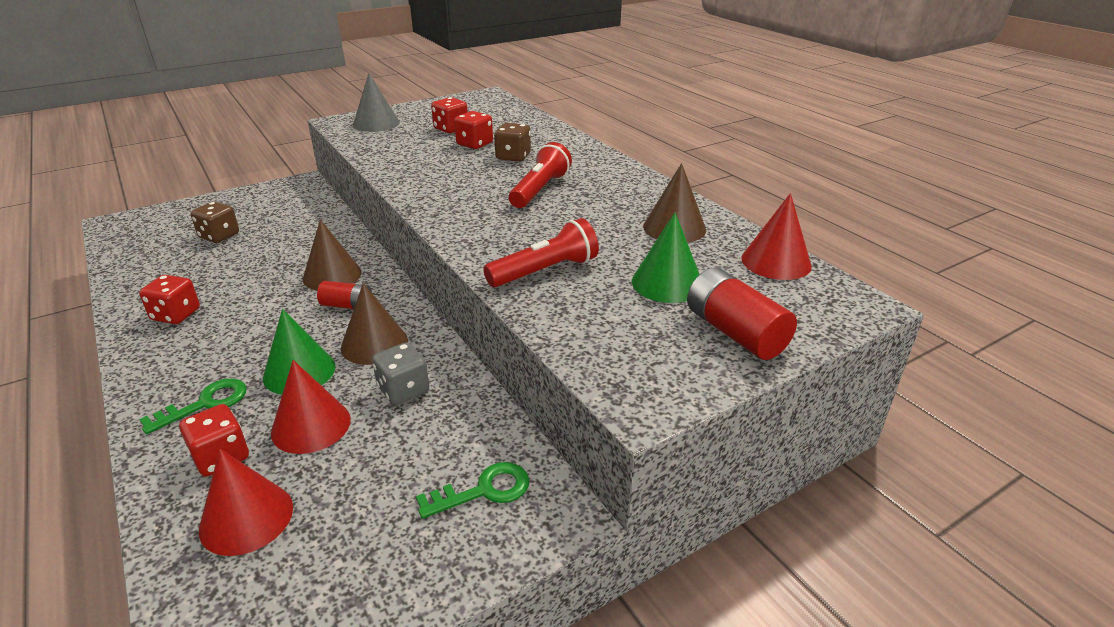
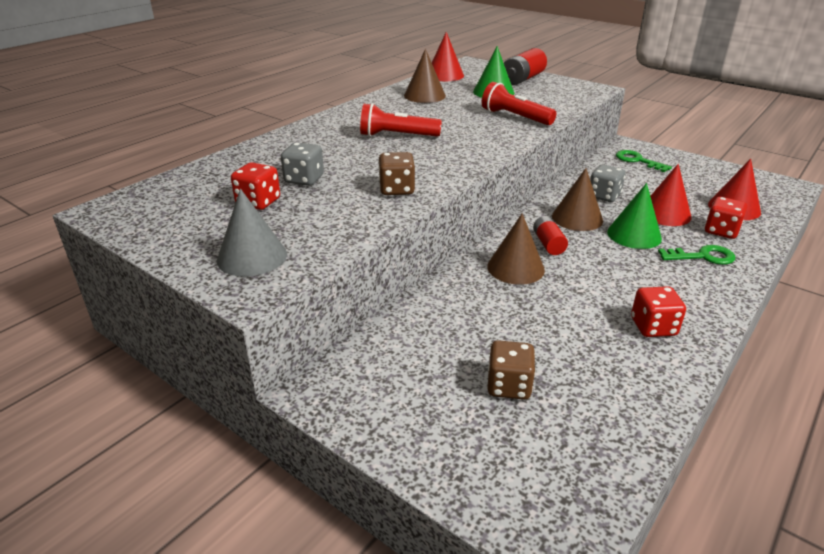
camera: 110 degrees left, 0 degrees up
(205, 404) = (702, 256): green key -> green key turned 150 degrees clockwise
(474, 144) = (304, 179): red dice -> grey dice
(513, 157) = (330, 156): brown dice -> brown dice (396, 189)

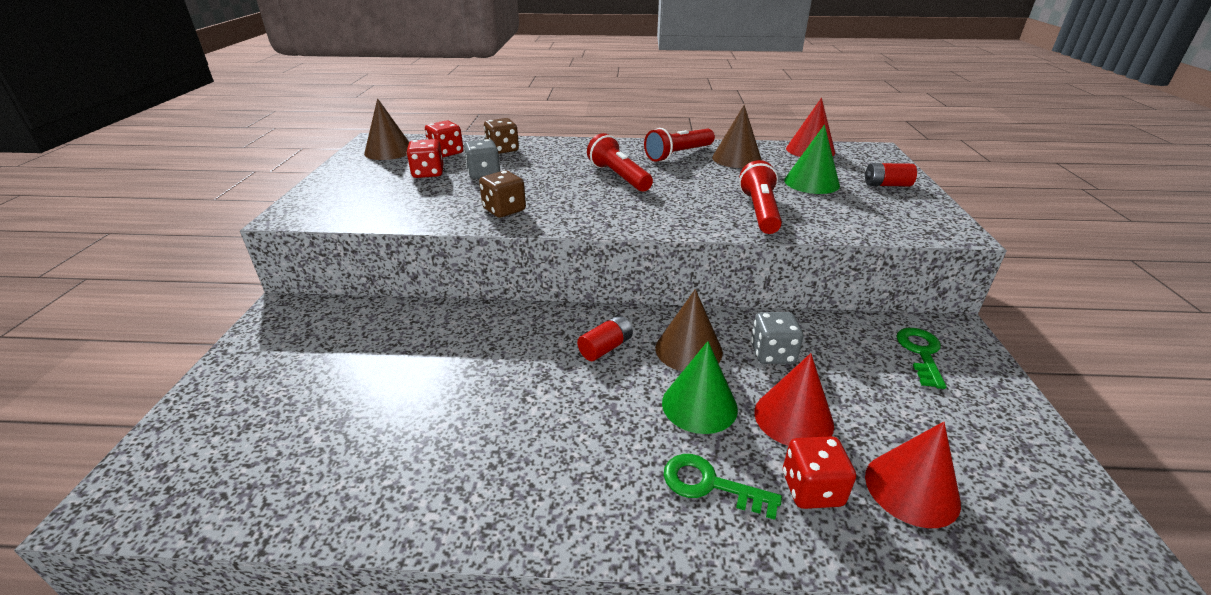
camera: 55 degrees right, 0 degrees up
(252, 257) = (341, 199): grey cone -> none
(388, 107) = (678, 154): none -> red flashlight
(509, 386) = (326, 402): brown dice -> brown dice (502, 149)
(515, 268) = (535, 342): brown cone -> brown cone (389, 151)
(523, 79) = (887, 185): red battery -> red battery, size x0.63
(653, 327) = (491, 477): red dice -> red dice (446, 153)
(702, 256) = (710, 485): green key -> green key turned 150 degrees clockwise

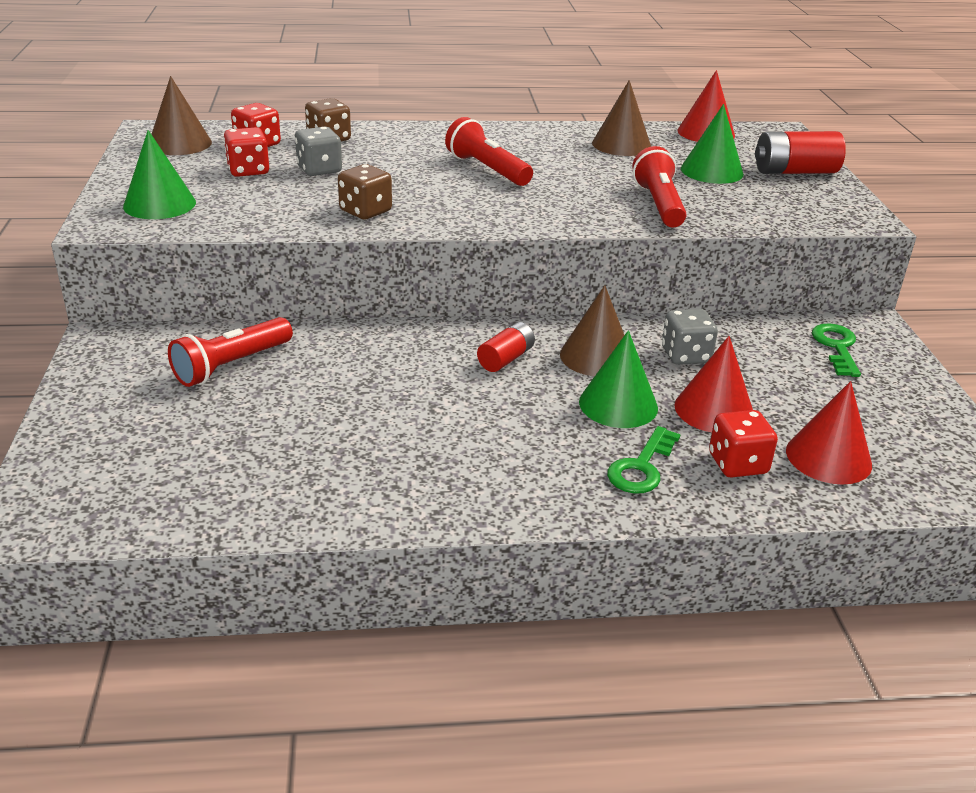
camera: 10 degrees left, 0 degrees up
(344, 199) = (159, 204): none -> green cone
(678, 154) = (550, 141): red flashlight -> red flashlight (231, 365)
(710, 485) = (641, 467): green key -> green key turned 75 degrees counterclockwise
(887, 185) = (795, 172): red battery -> red battery, size x1.60

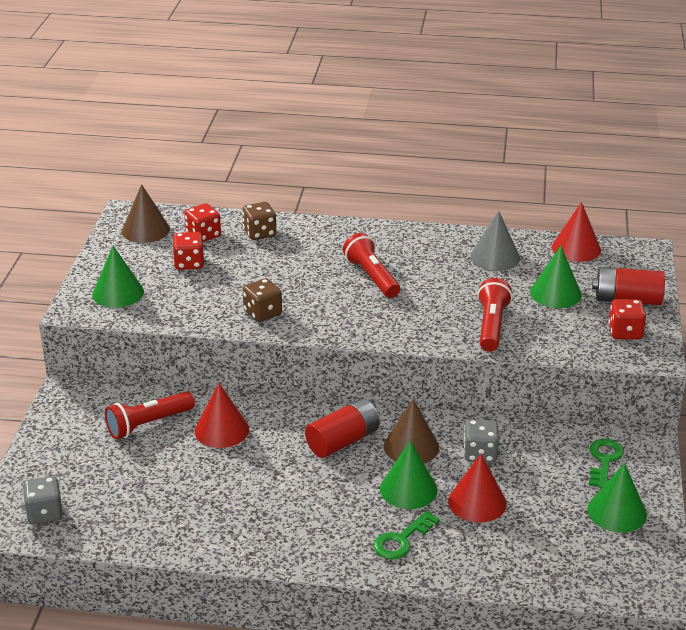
camera: 15 degrees right, 0 degrees up
(319, 170) = (242, 267): grey dice -> grey dice (45, 513)
(505, 359) = (343, 441): red battery -> red battery, size x1.60
(621, 144) = (495, 257): brown cone -> grey cone
(737, 464) = (471, 547): red dice -> red dice (625, 332)
(828, 457) = (540, 551): red cone -> red cone (221, 430)
(890, 401) = (617, 512): none -> green cone

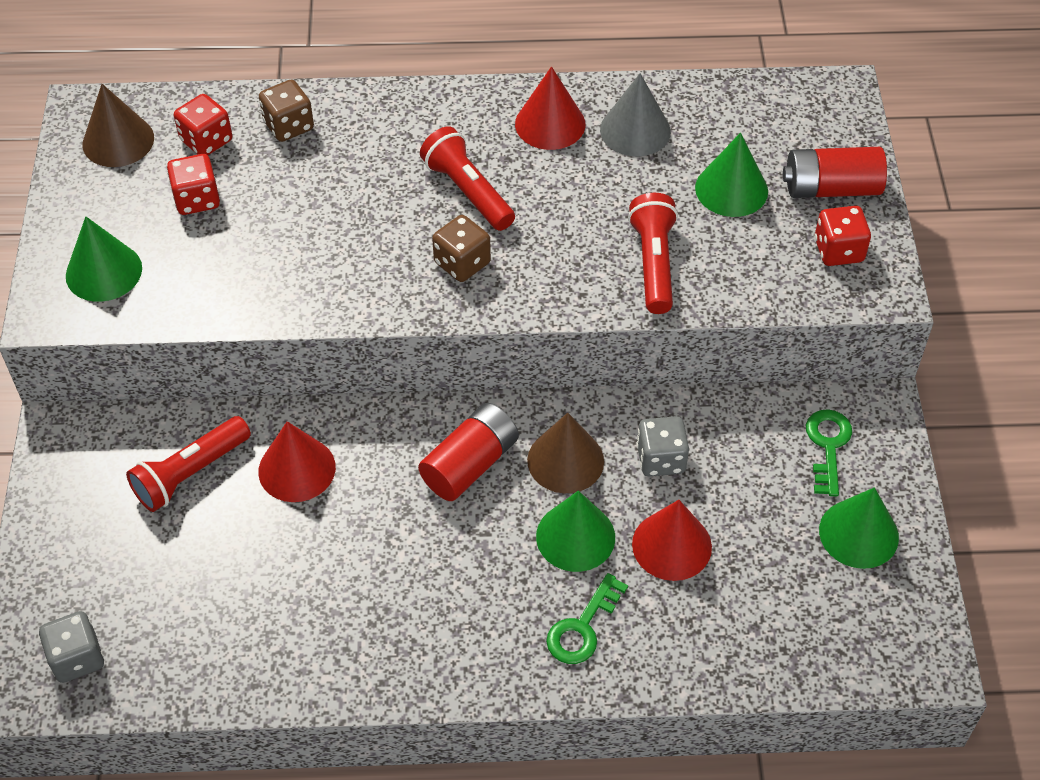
camera: 10 degrees left, 20 degrees up
(262, 313) = (324, 282): brown dice -> brown dice (462, 263)
(576, 248) = (745, 99): red cone -> red cone (550, 124)

